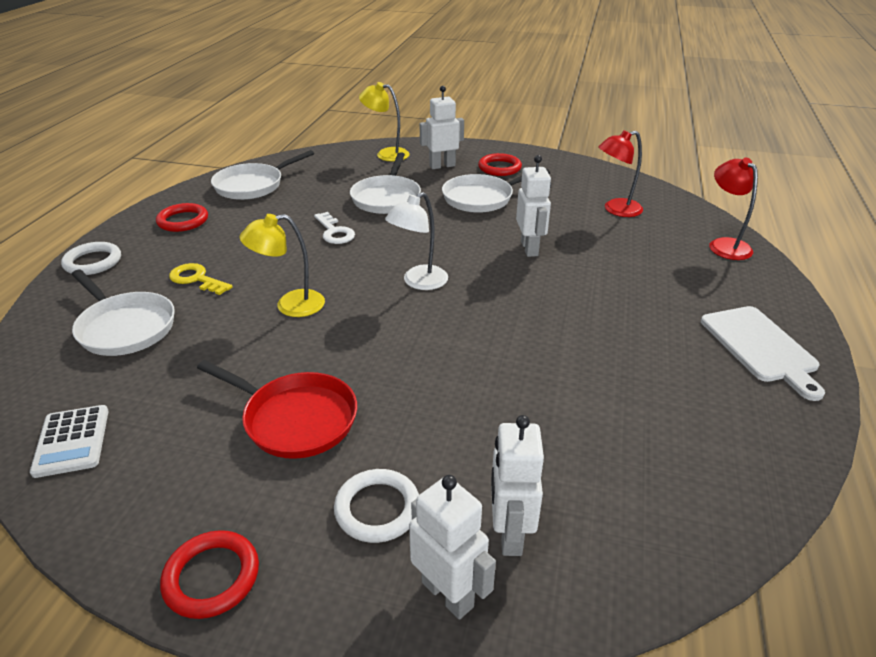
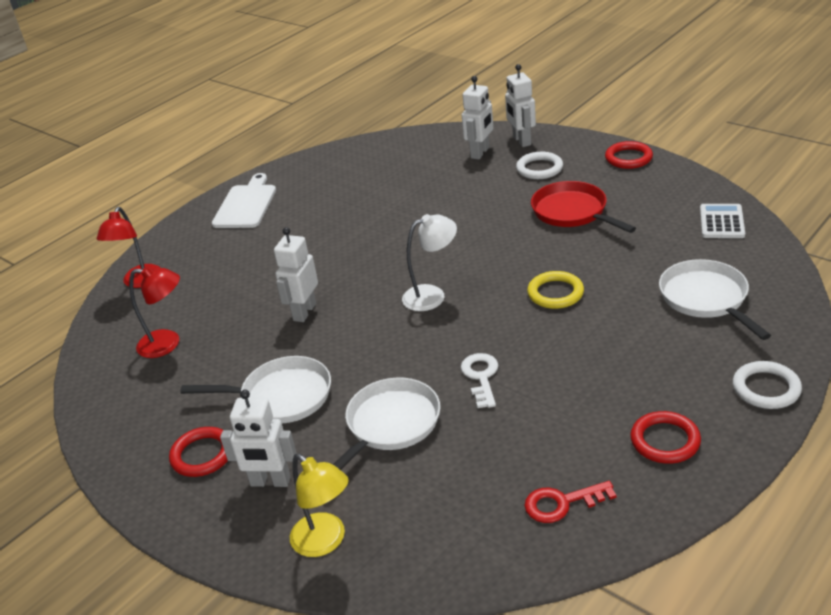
camera: 150 degrees left, 0 degrees up
(196, 279) = (643, 340): yellow key -> none
(252, 185) = (561, 503): white pan -> red key
(290, 305) = (555, 293): yellow lamp -> yellow ring

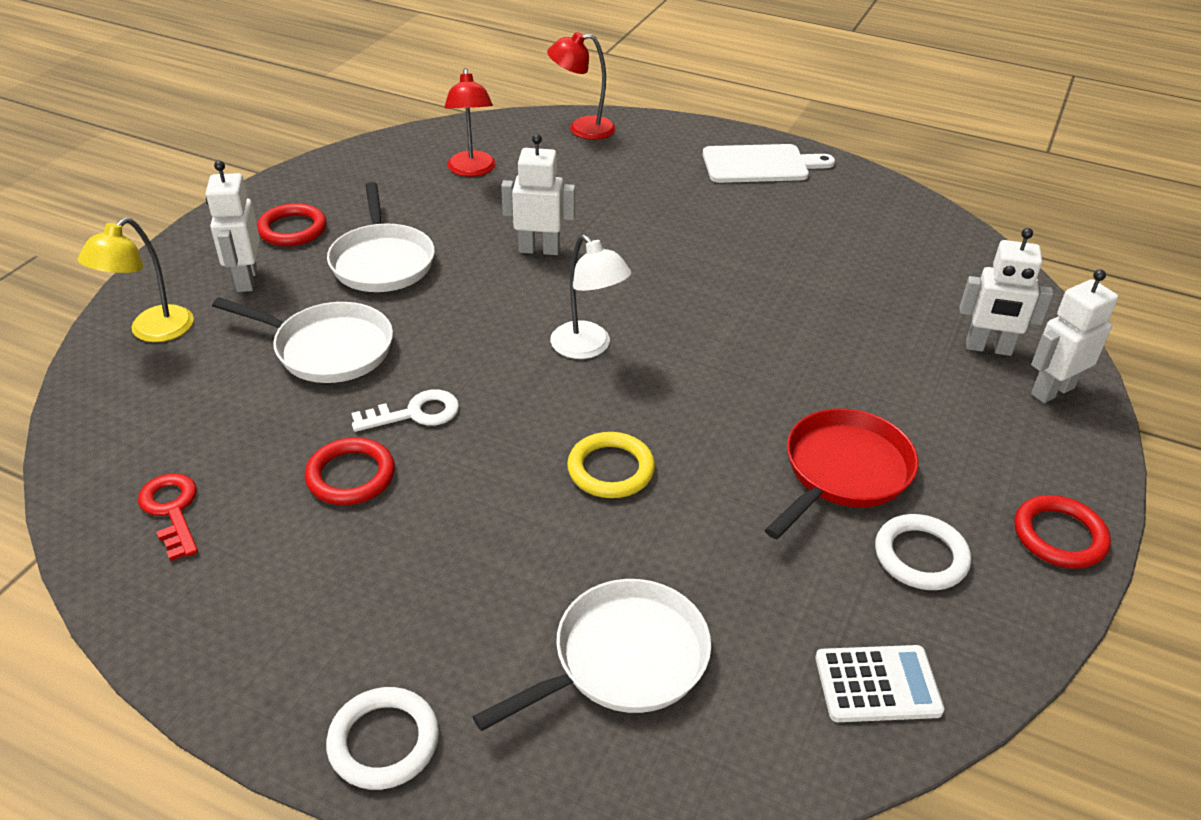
camera: 70 degrees right, 5 degrees up
(539, 169) = (968, 421): white ring -> white ring (920, 556)
(665, 441) = (273, 611): red ring -> red ring (351, 476)

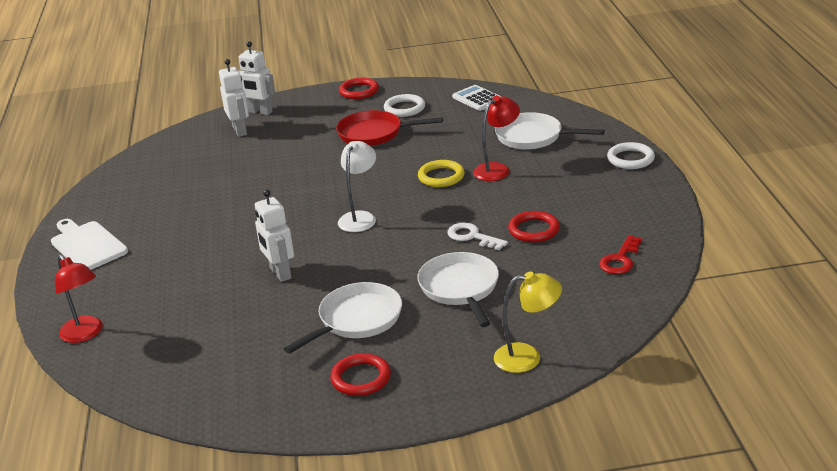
camera: 120 degrees left, 10 degrees down
(246, 279) = (437, 358): white robot -> none
(472, 170) = (199, 349): red lamp -> red lamp (497, 169)

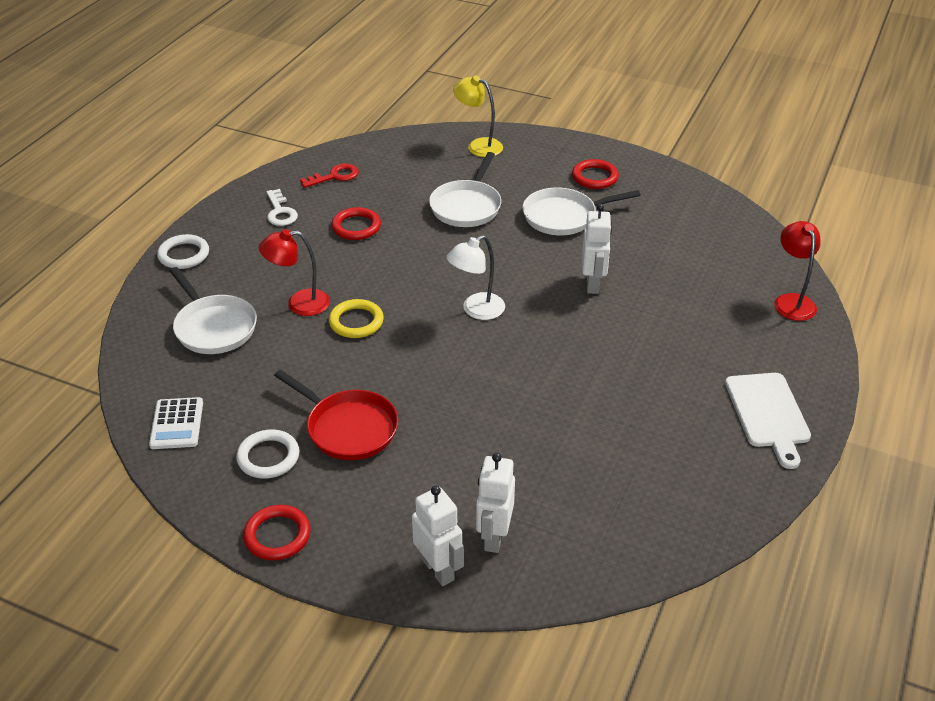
camera: 150 degrees left, 10 degrees up
(472, 236) = (408, 244): white key -> white key (280, 212)

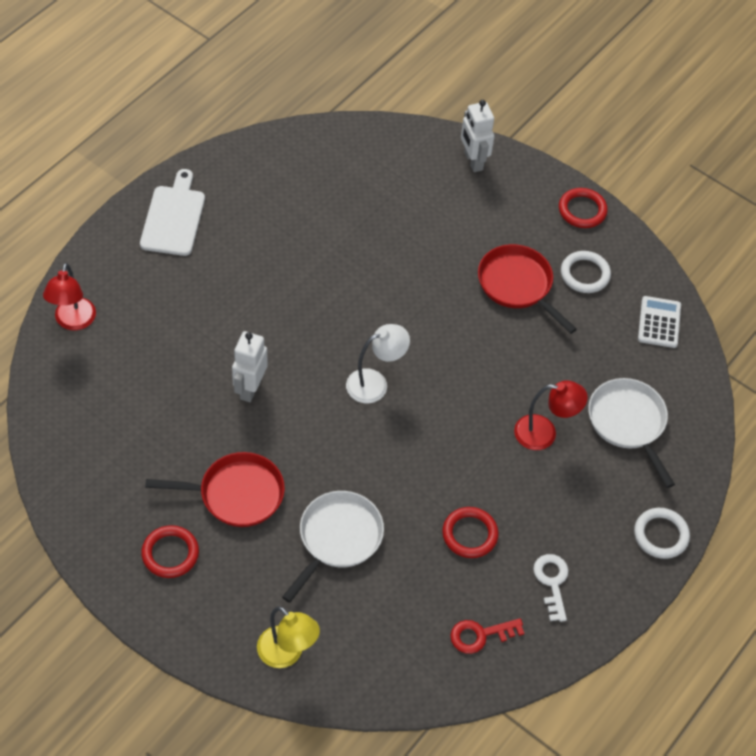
camera: 170 degrees left, 15 degrees up
(356, 322) = (492, 397): yellow ring -> none
(494, 537) = (428, 174): white robot -> none
(563, 216) = (236, 494): white pan -> red pan

